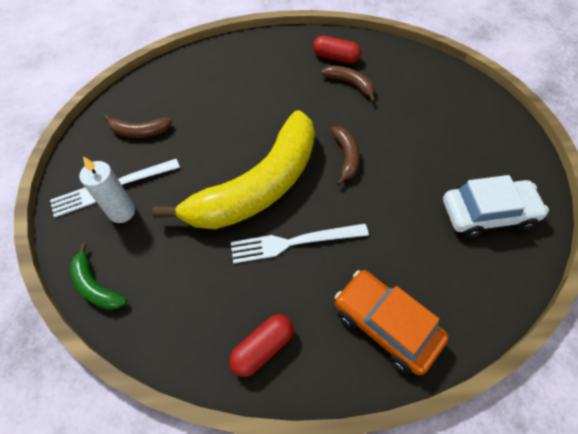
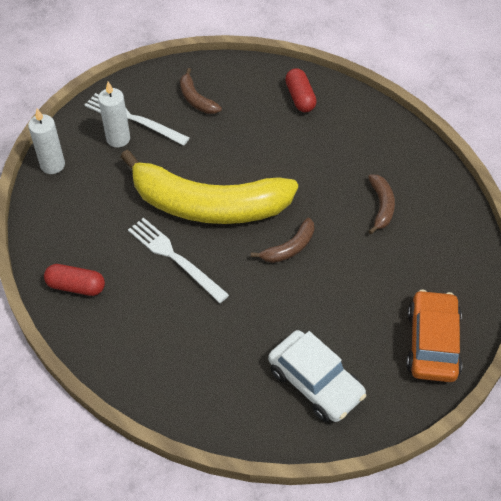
camera: 55 degrees right, 5 degrees down
(96, 286) = (52, 165): green banana -> white candle
(335, 57) = (406, 177): red capsule -> red capsule (300, 97)
(385, 324) = (148, 354): orange car -> orange car (432, 343)

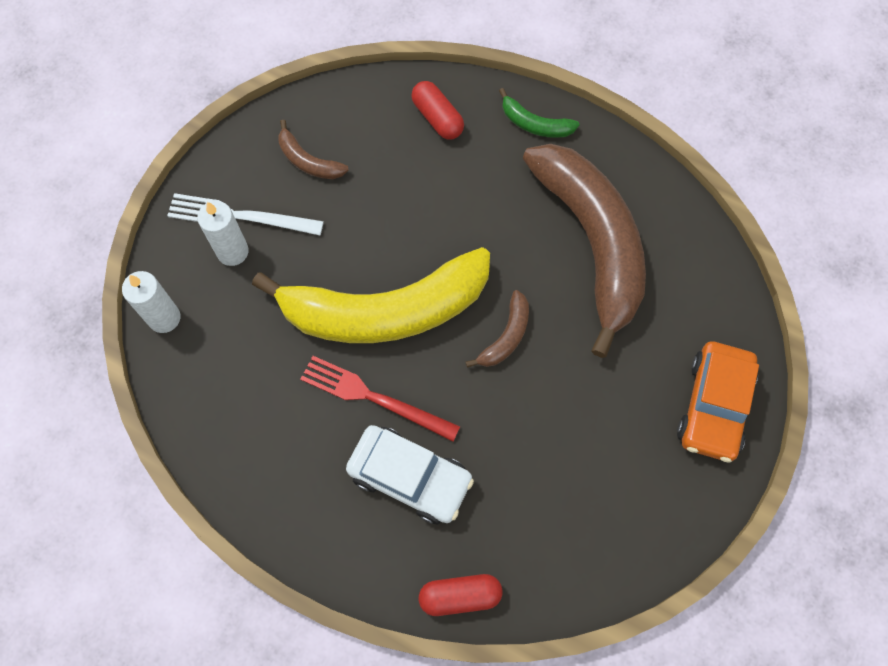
camera: 20 degrees left, 15 degrees up
(76, 286) = (269, 479): red capsule -> red capsule (460, 596)
(175, 258) = (374, 398): white fork -> red fork
(315, 382) = (603, 505): white car -> white car (410, 477)
(370, 120) = (535, 124): none -> green banana
(381, 206) = (592, 242): brown banana -> brown banana, size x2.49
(432, 343) = (714, 406): orange car -> orange car turned 150 degrees counterclockwise

